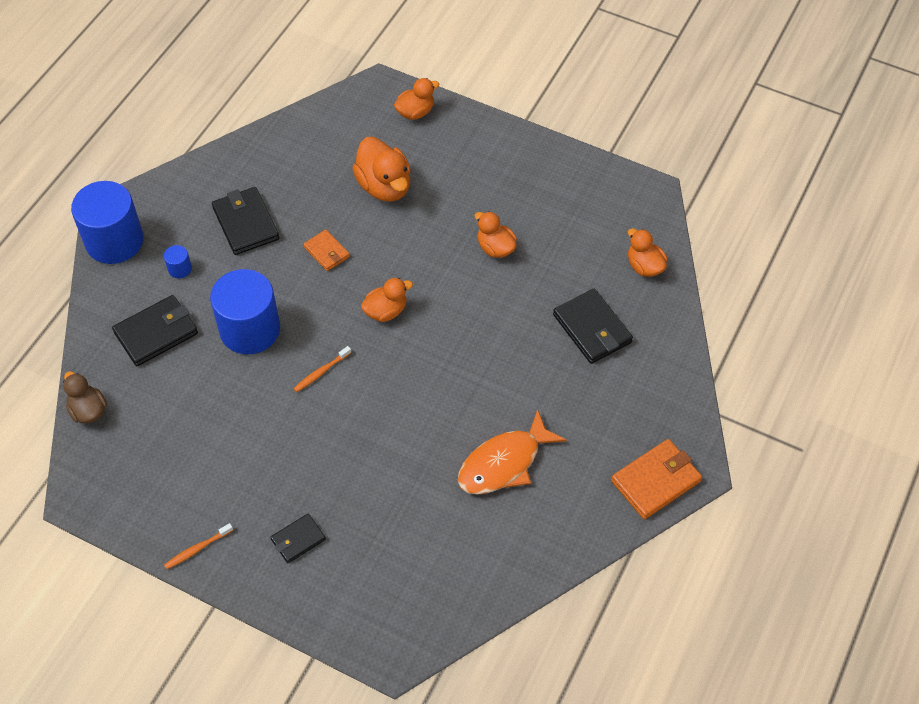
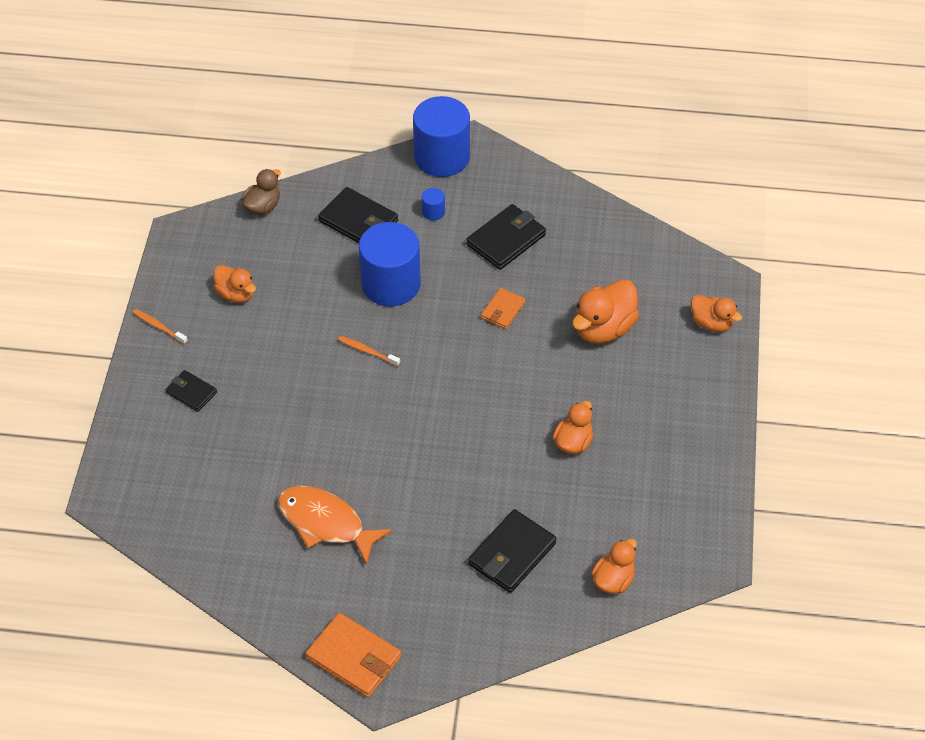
camera: 70 degrees right, 5 degrees down
(386, 311) = (456, 377): orange duck -> orange duck (236, 294)

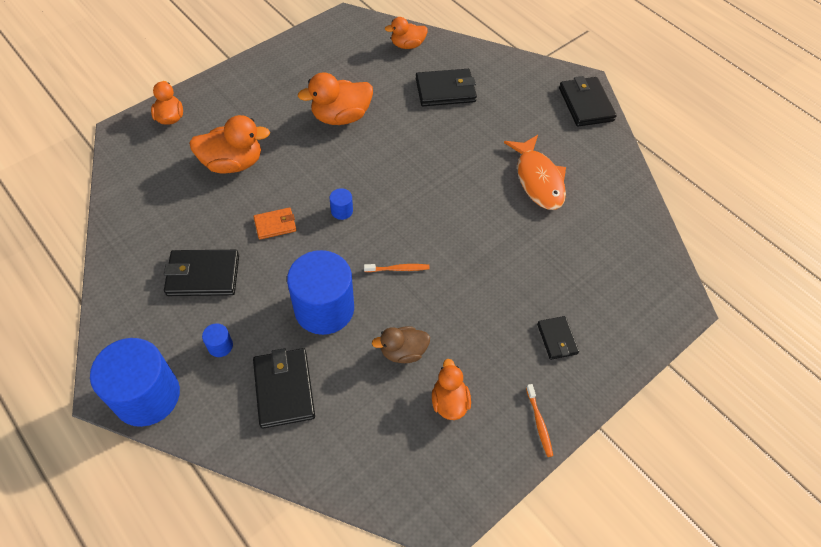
camera: 140 degrees left, 5 degrees up
(263, 206) = (343, 480): brown duck -> brown duck (403, 352)
(354, 657) = (585, 104): orange wallet -> black wallet
(367, 351) = (398, 269): orange toothbrush -> orange toothbrush turned 75 degrees counterclockwise
(465, 360) = (342, 211): none -> blue cylinder
(573, 442) = (341, 117): orange duck -> orange duck, size x1.59

